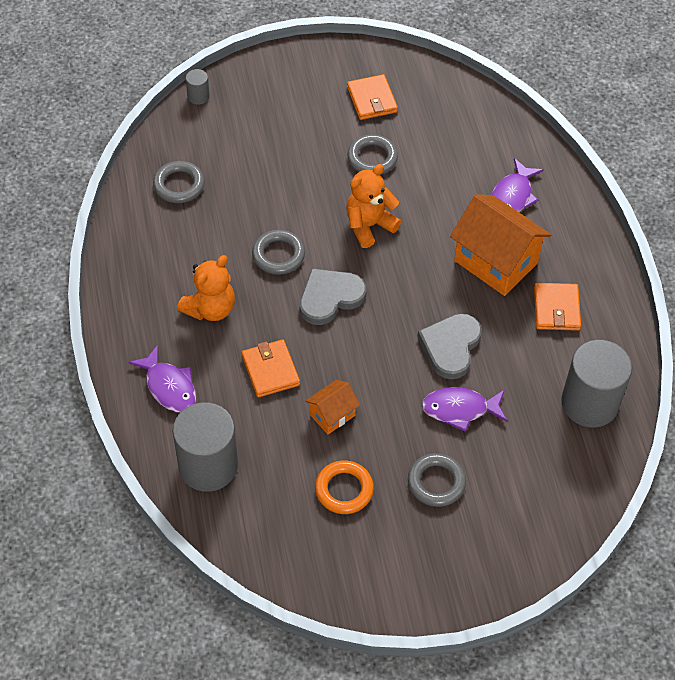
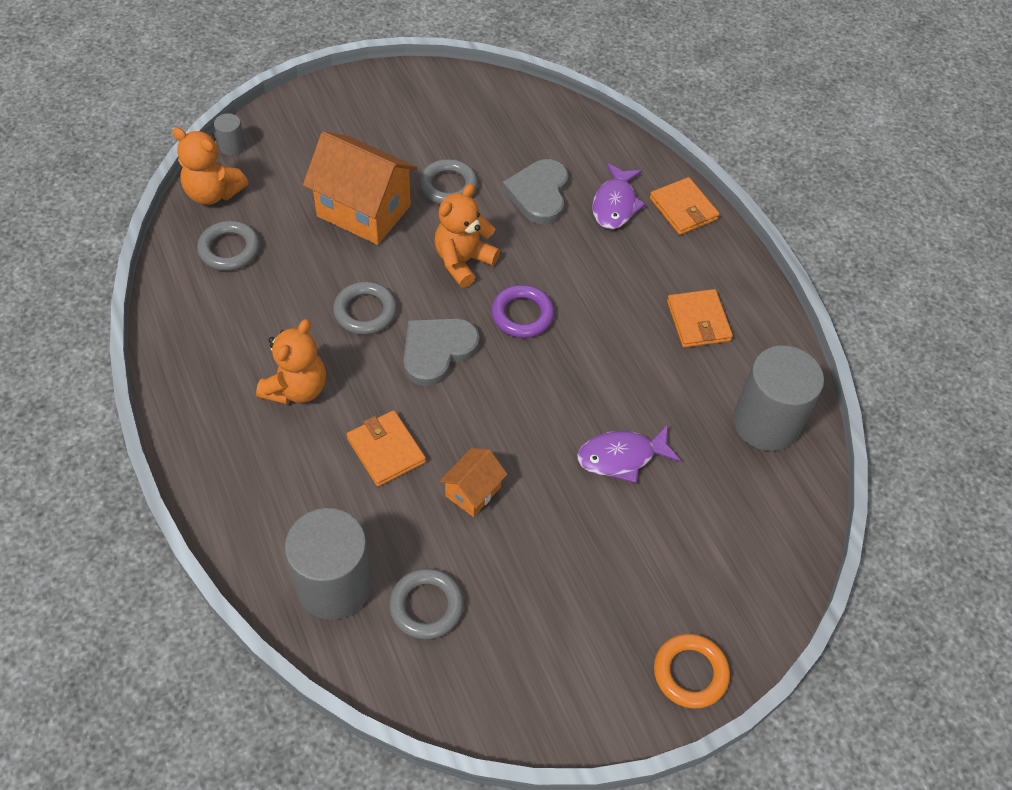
camera: 15 degrees left, 0 degrees up
(169, 386) = (264, 493): purple fish -> none
(175, 135) = (213, 193): none -> orange teddy bear
(344, 489) = (509, 582): orange ring -> orange ring (690, 673)
(372, 99) = (432, 123): orange wallet -> orange wallet (683, 209)
(407, 279) = (522, 315): none -> purple ring
(436, 482) = (617, 551): grey ring -> grey ring (426, 606)
(451, 347) = (591, 385): grey heart -> grey heart (539, 194)
(495, 262) = (616, 279): orange house -> orange house (364, 211)

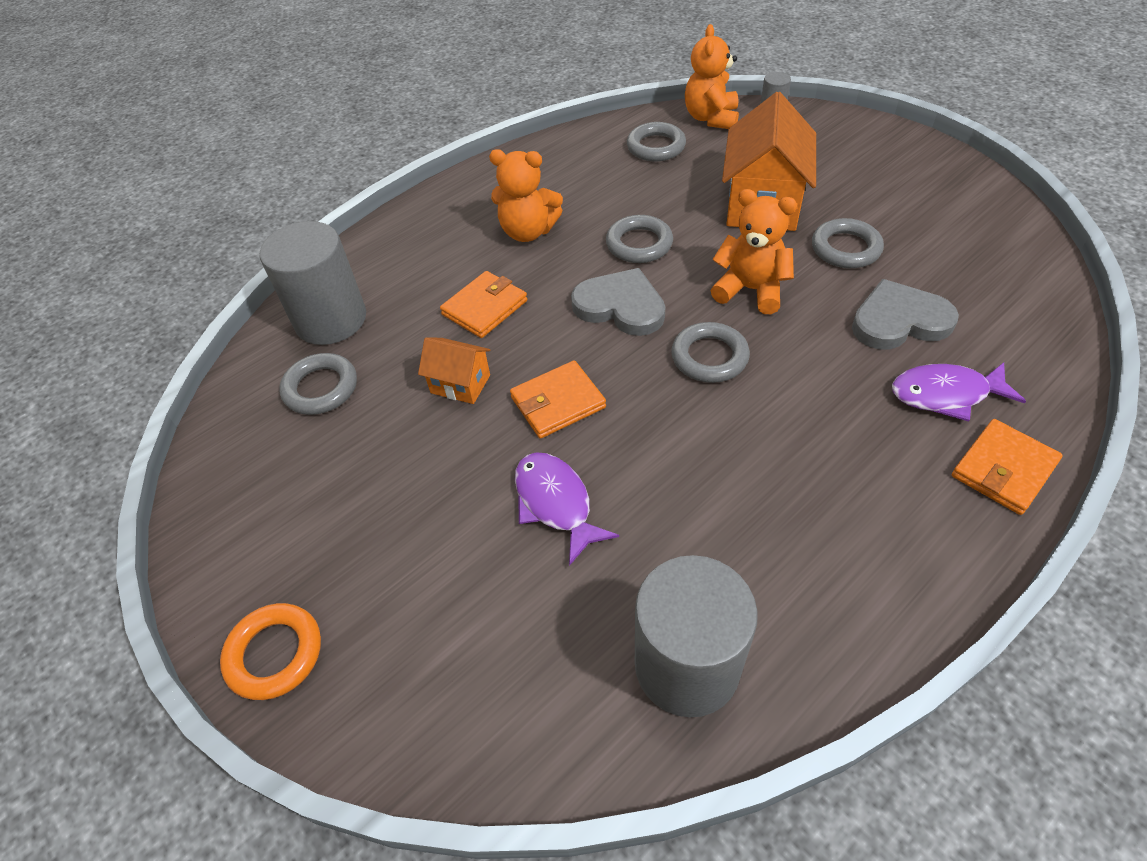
camera: 80 degrees right, 5 degrees down
(522, 315) = (709, 357): purple ring -> grey ring
(698, 321) = (815, 535): orange wallet -> orange wallet (558, 402)

